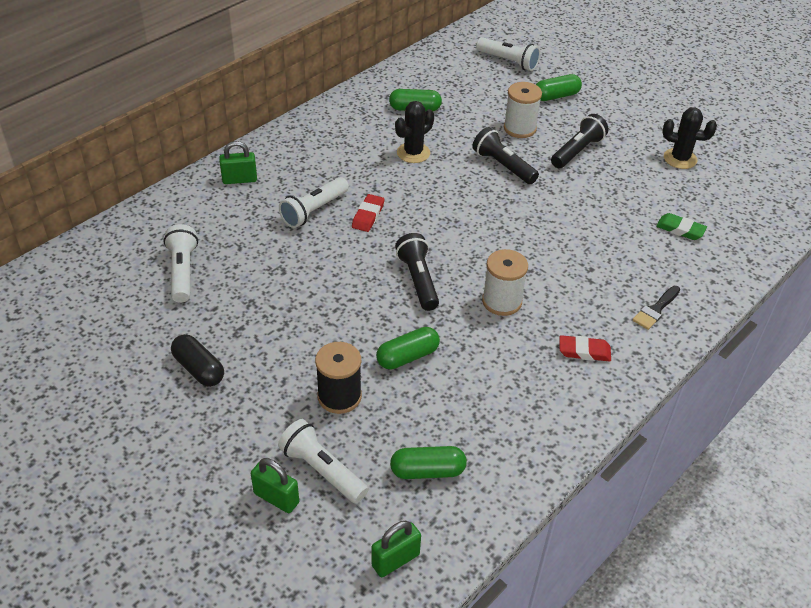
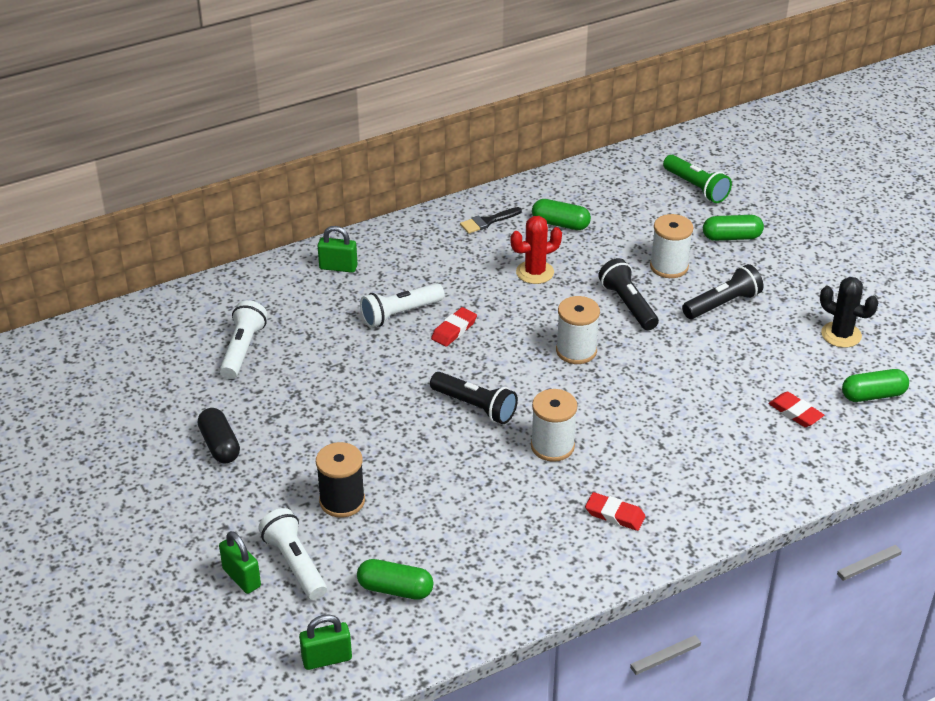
camera: 20 degrees right, 5 degrees down
(407, 357) = (427, 479): green capsule -> green capsule (873, 395)
(413, 153) = (535, 272): black cactus -> red cactus
(418, 280) = (475, 406): black flashlight -> black flashlight turned 120 degrees clockwise
(480, 213) = (576, 351): none -> white spool
(508, 61) = (696, 187): white flashlight -> green flashlight
(655, 310) = (717, 490): black brush -> black brush (487, 221)
(680, 229) = (795, 412): green eraser -> red eraser

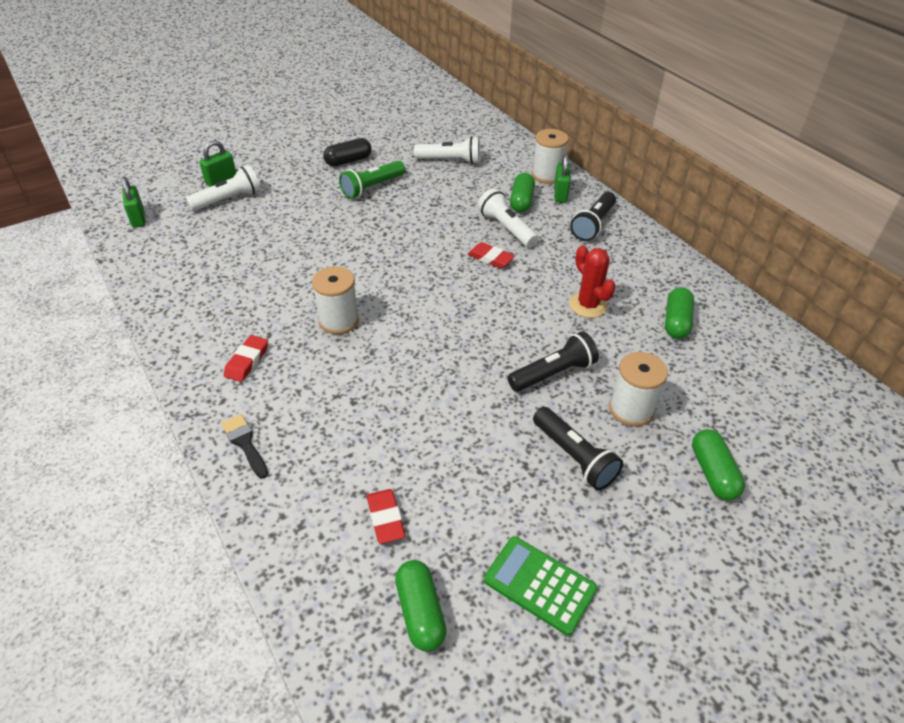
camera: 85 degrees right, 5 degrees up
(342, 501) = (286, 214): black spool -> none
(395, 589) = (192, 243): green capsule -> green capsule (521, 201)
(475, 406) = (390, 274): black flashlight -> black flashlight (593, 224)
(487, 221) = (659, 272): black brush -> black brush (245, 443)
(576, 351) = (472, 335): white spool -> white spool (547, 175)
(696, 187) = (805, 440): green flashlight -> green flashlight (372, 187)
(795, 412) = (385, 518): red eraser -> red eraser turned 60 degrees counterclockwise
(841, 335) = (539, 585): black cactus -> green calculator

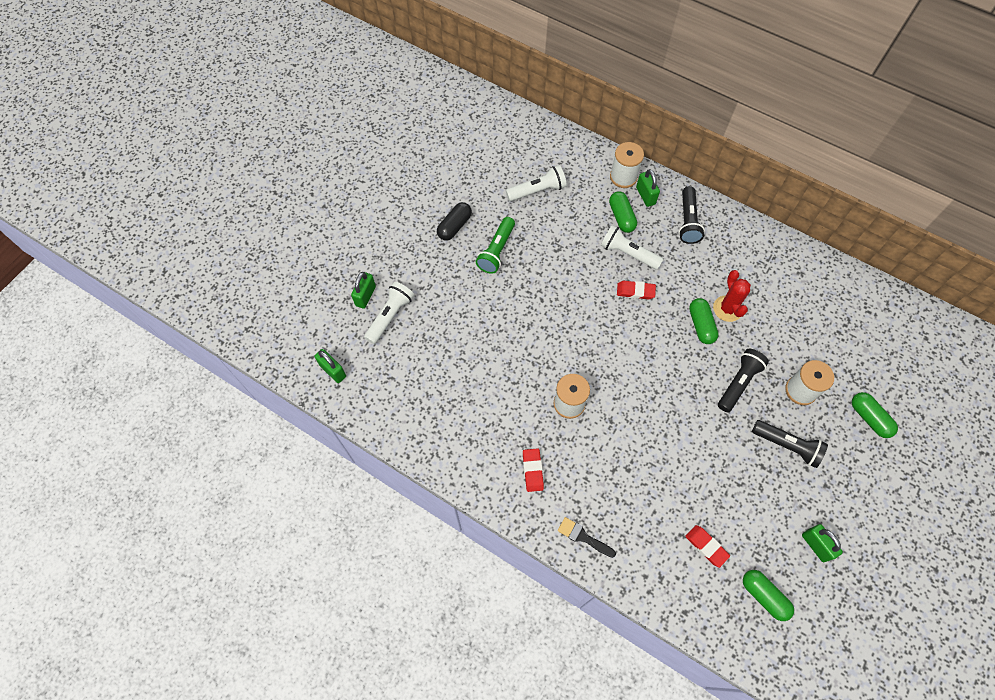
camera: 25 degrees left, 20 degrees up
(539, 585) = (816, 545): green calculator -> green padlock
(588, 305) = (727, 309): red cactus -> red cactus turned 45 degrees clockwise
(676, 322) = (791, 298): green capsule -> green capsule (701, 325)

